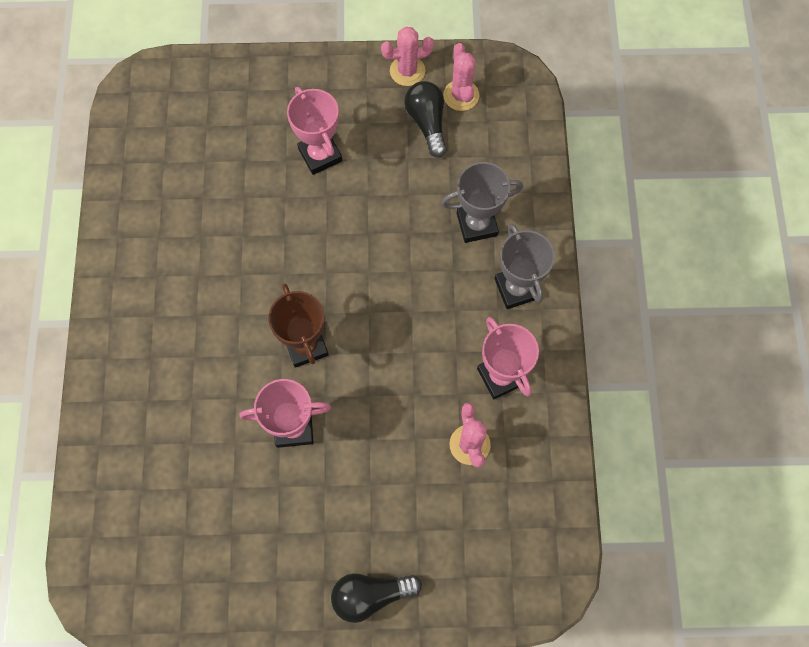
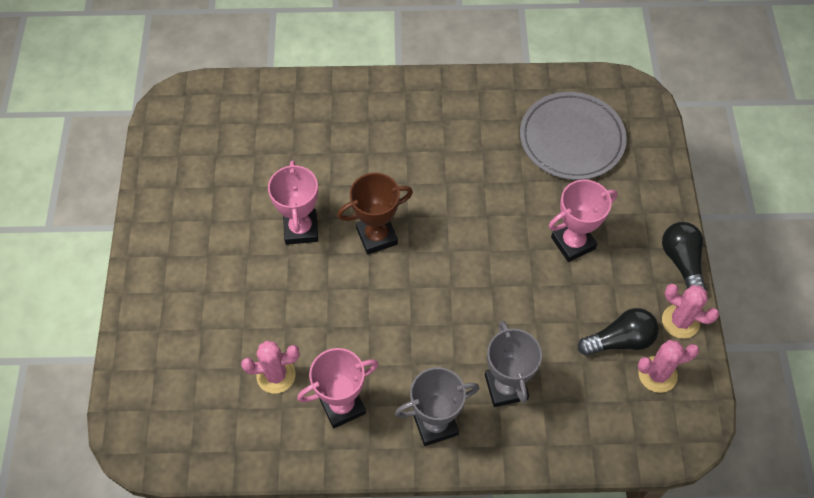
camera: 90 degrees right, 10 degrees down
(193, 147) = (571, 139): none -> grey plate
(371, 595) = (150, 292): black light bulb -> black light bulb (682, 262)
(407, 71) = (680, 321): pink cactus -> pink cactus turned 45 degrees counterclockwise

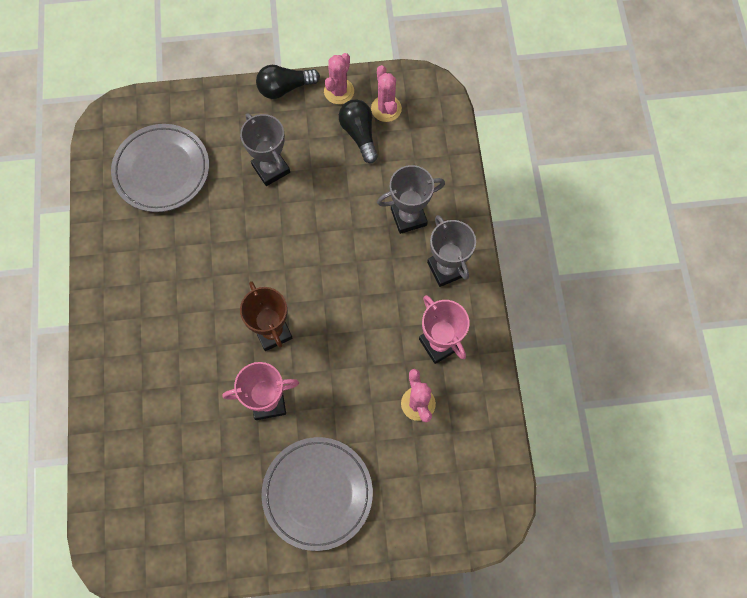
camera: 95 degrees left, 10 degrees up
(199, 269) = (317, 493): none -> grey plate
(573, 243) = (271, 169): pink trophy -> grey trophy

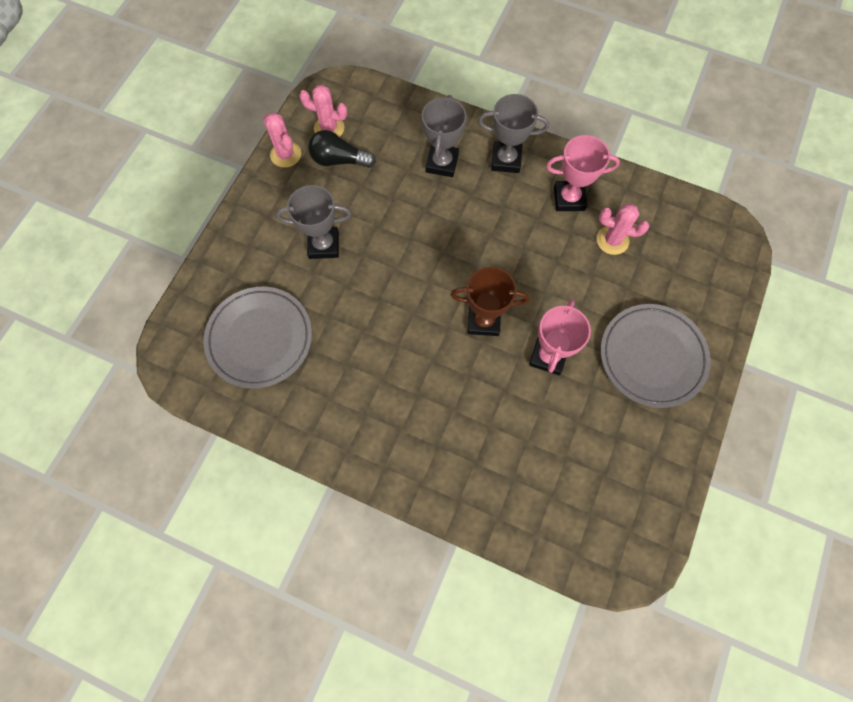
camera: 60 degrees left, 0 degrees up
(285, 88) = (250, 194): black light bulb -> none

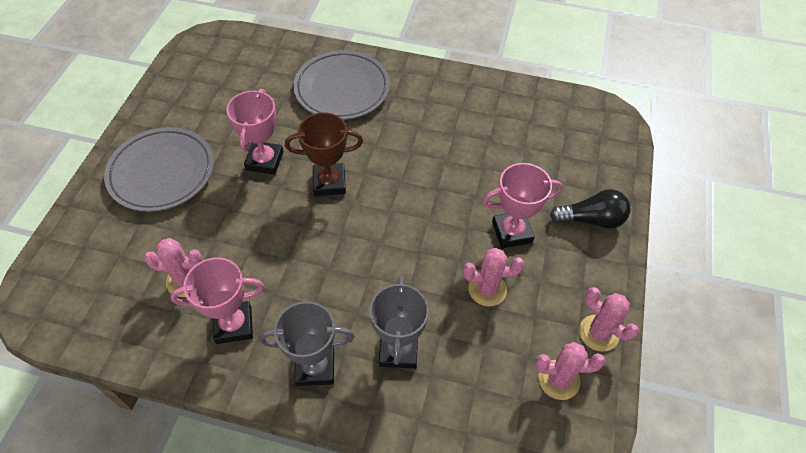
camera: 170 degrees right, 15 degrees down
(260, 339) = (540, 142): grey plate -> grey plate (342, 89)
(323, 245) = (512, 232): grey trophy -> pink trophy
(339, 160) = (529, 335): black light bulb -> black light bulb (591, 219)
(361, 198) = (487, 289): none -> pink cactus

